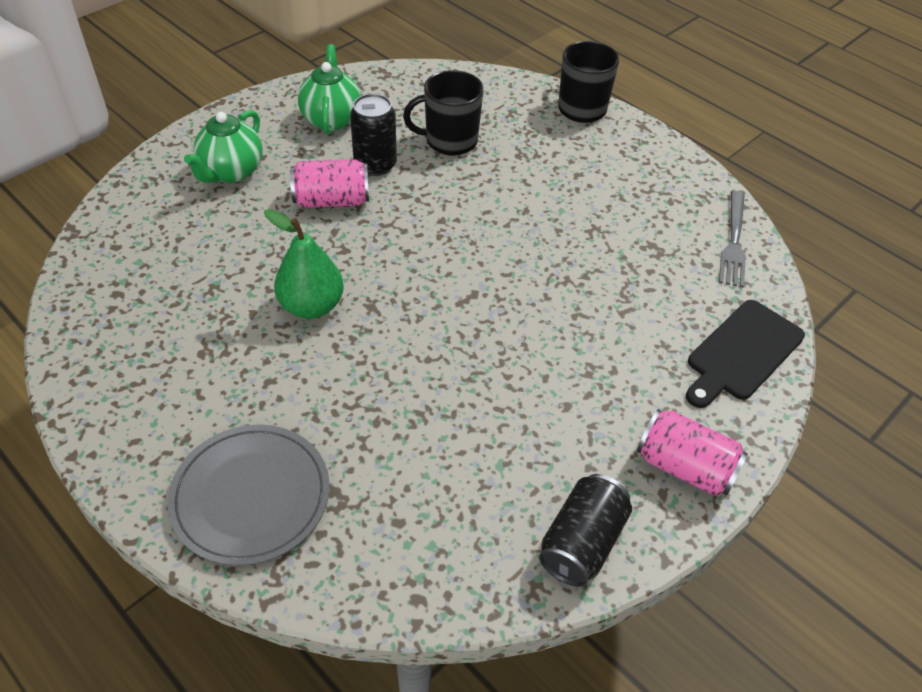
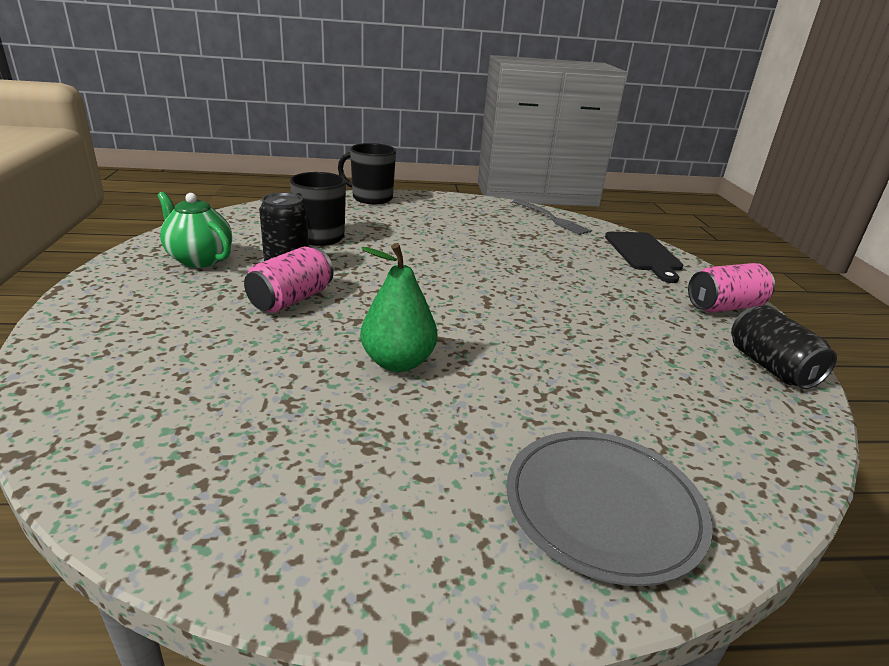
camera: 50 degrees left, 20 degrees down
(231, 172) = (158, 323): green teapot -> none

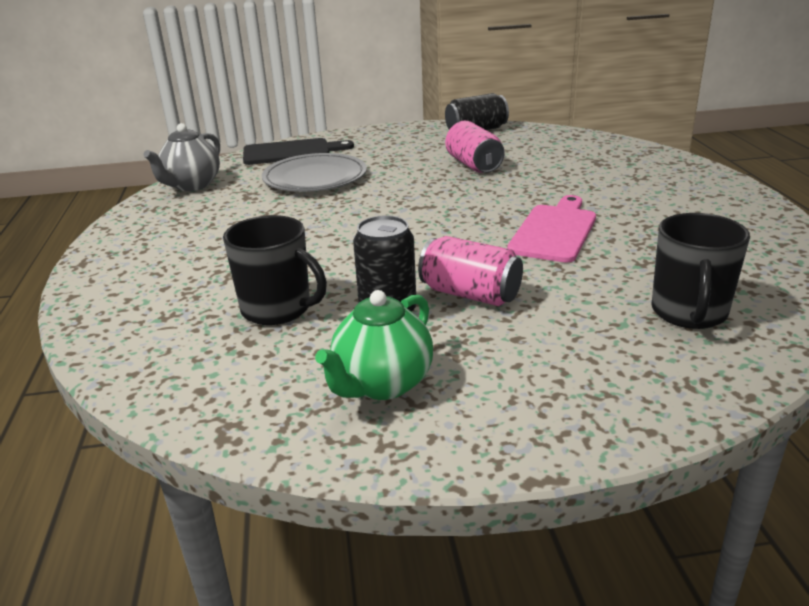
camera: 90 degrees left, 0 degrees up
(371, 198) = (96, 295): black mug -> black mug (689, 313)
(398, 362) = (554, 231): green pear -> pink cutting board
(551, 218) = (192, 185): grey fork -> grey teapot
(603, 507) = (654, 171): grey plate -> grey plate (315, 177)
(724, 307) = (392, 134): pink can -> pink can (473, 165)

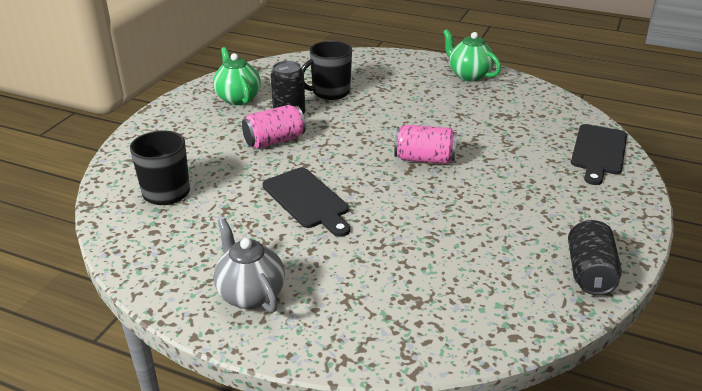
camera: 120 degrees right, 5 degrees up
(139, 235) = (469, 75): none -> green teapot
(192, 185) = (547, 101): grey teapot -> grey teapot (250, 294)
(315, 177) = (518, 146): grey plate -> none
(473, 165) = (476, 224): pink can -> pink can (424, 159)
(554, 231) = (307, 200): pink cutting board -> black cutting board

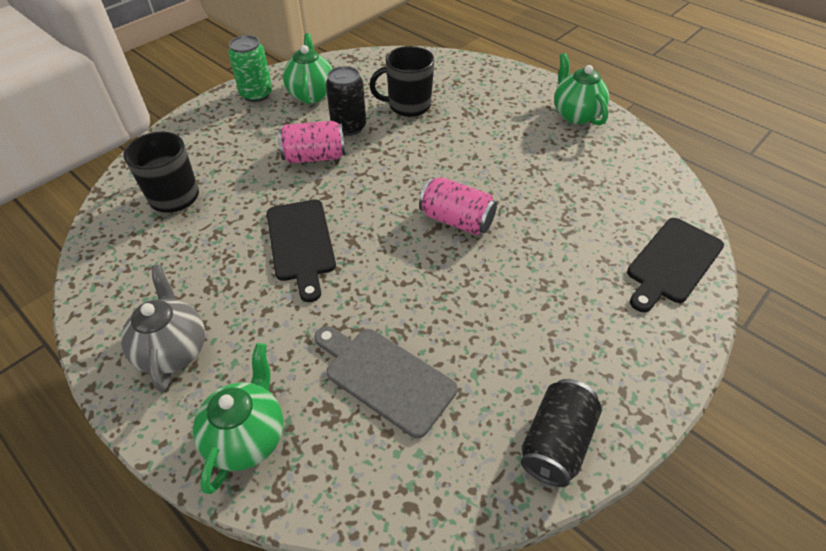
camera: 20 degrees right, 15 degrees up
(186, 107) = (256, 94): none -> green can
(358, 331) = (247, 437): none -> green teapot
(440, 267) = (385, 377): none -> grey cutting board

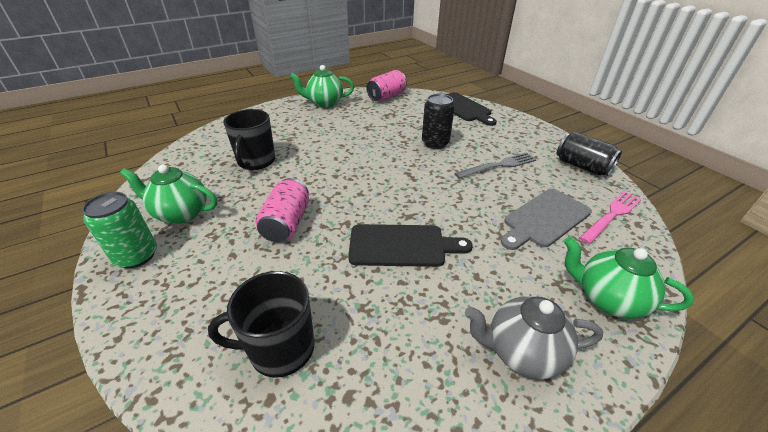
camera: 75 degrees left, 10 degrees down
(349, 127) = (258, 197): black can -> black can (435, 143)
(421, 470) = (612, 215): none -> pink fork
(456, 220) = (405, 164): pink can -> pink can (386, 96)
(501, 321) = (498, 165): none -> grey fork

